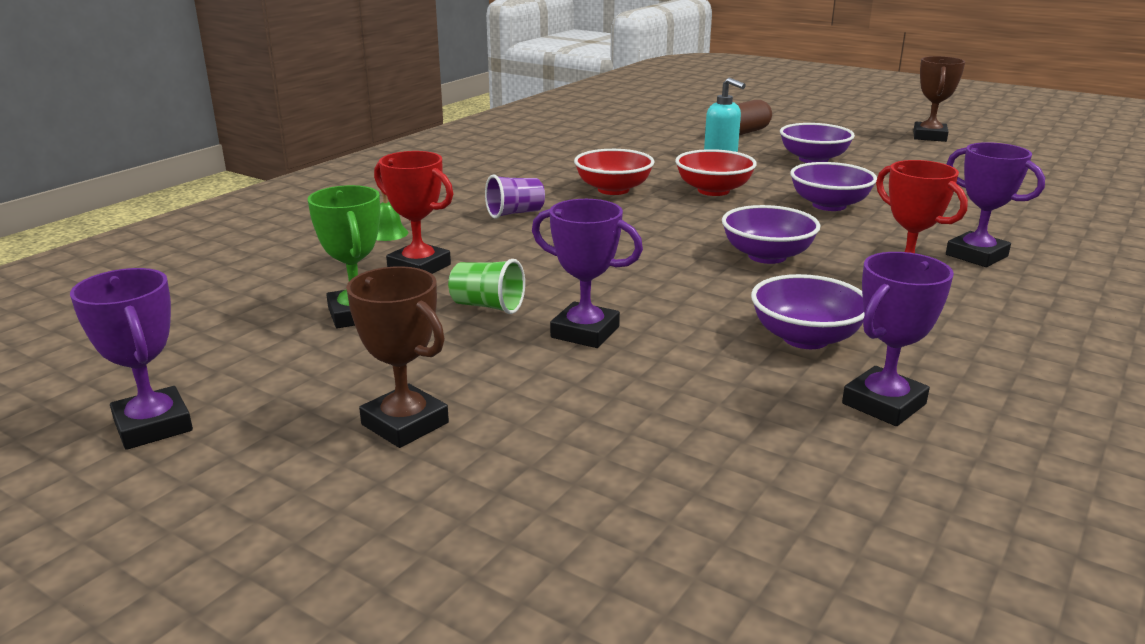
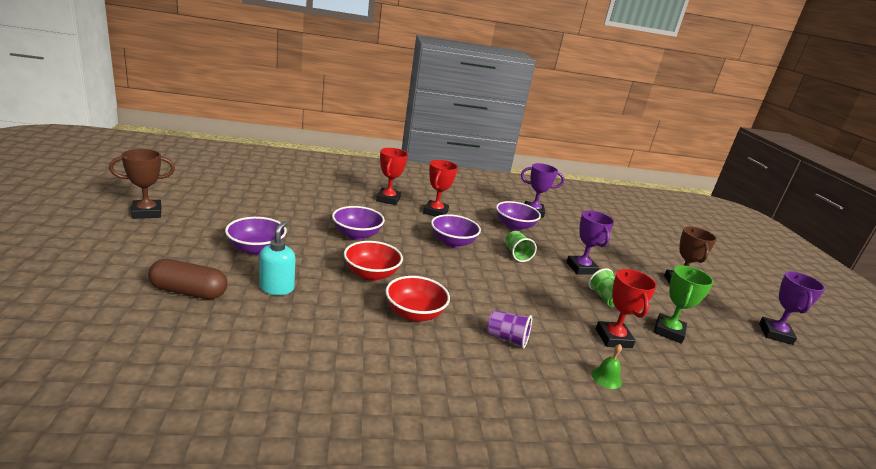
camera: 135 degrees left, 0 degrees up
(686, 292) = (516, 254): none -> green cup
(976, 255) = (388, 199): purple trophy -> red trophy

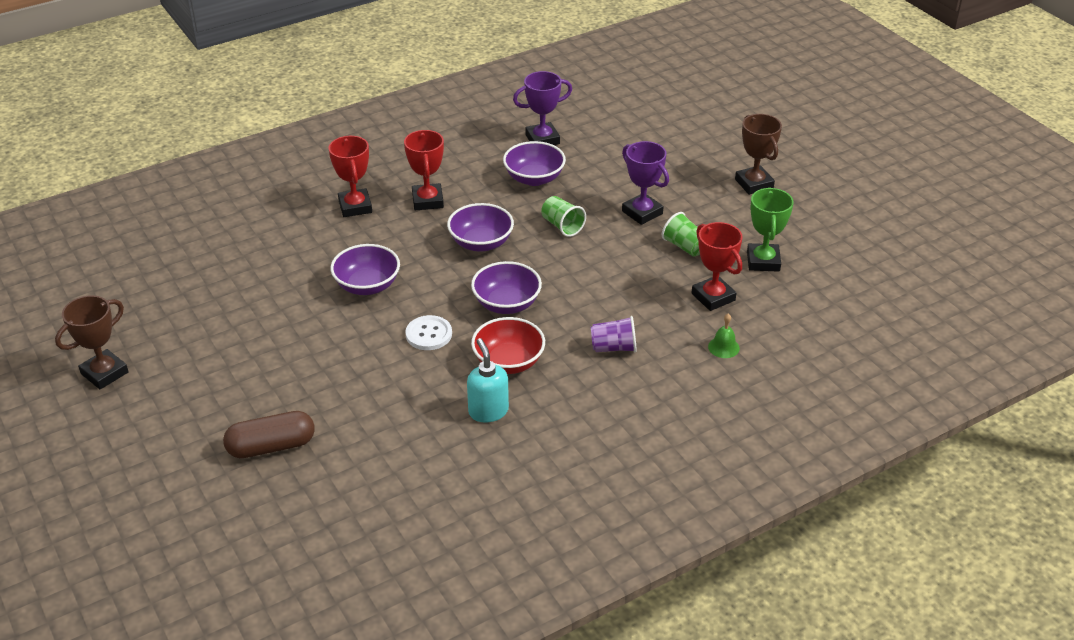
camera: 20 degrees left, 15 degrees up
(256, 249) = (280, 362): purple bowl -> purple bowl (506, 304)
(277, 288) = (351, 399): turquoise soap dispenser -> turquoise soap dispenser (488, 411)
(371, 274) = (428, 334): red bowl -> white button
(775, 334) = (867, 212): purple trophy -> none

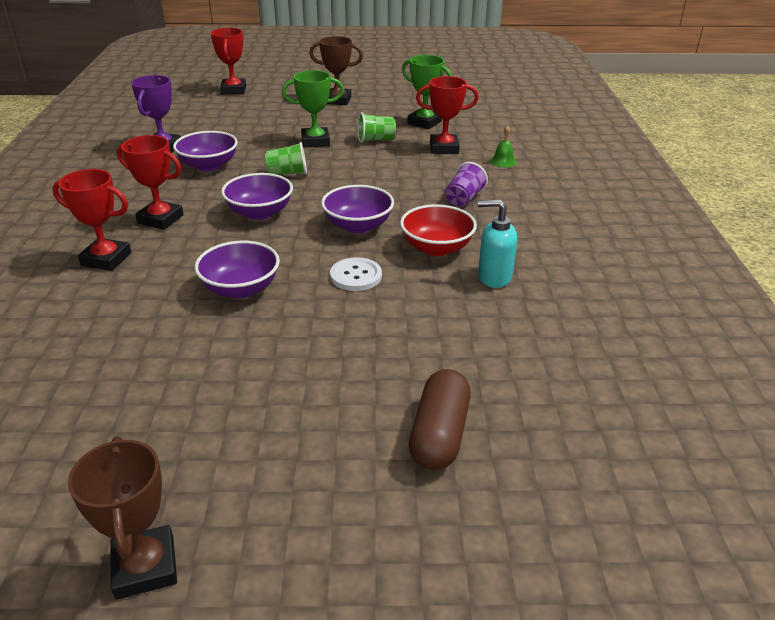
camera: 60 degrees left, 5 degrees down
(642, 212) = (315, 141): purple trophy -> green trophy
(703, 113) = (233, 90): none -> red trophy

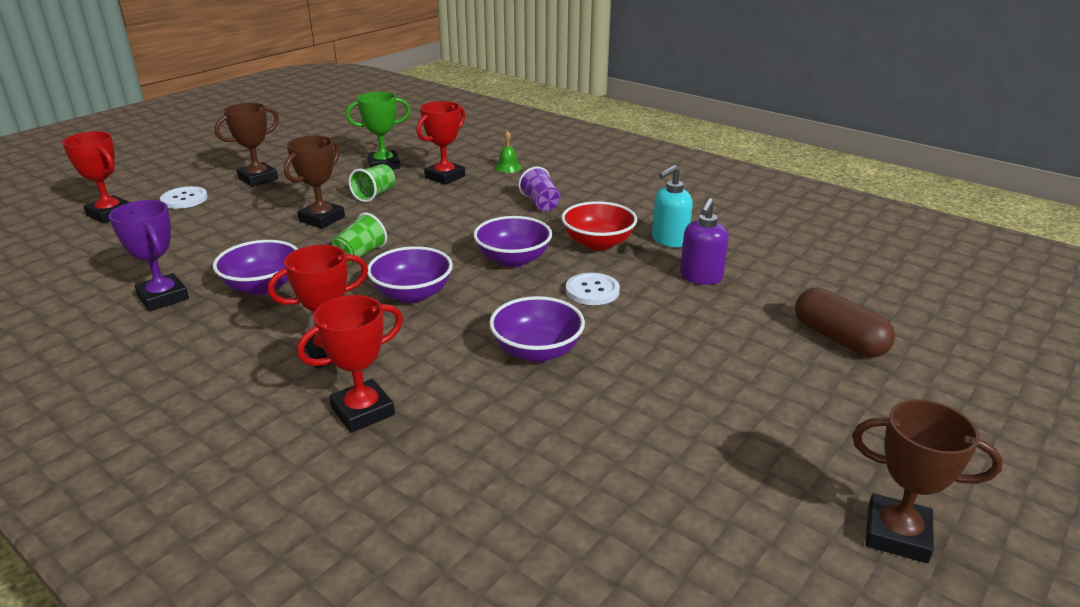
camera: 50 degrees left, 5 degrees down
(279, 97) = (184, 199): none -> white button
(315, 141) = (322, 219): green trophy -> brown trophy
(449, 317) = (700, 277): none -> purple soap dispenser

